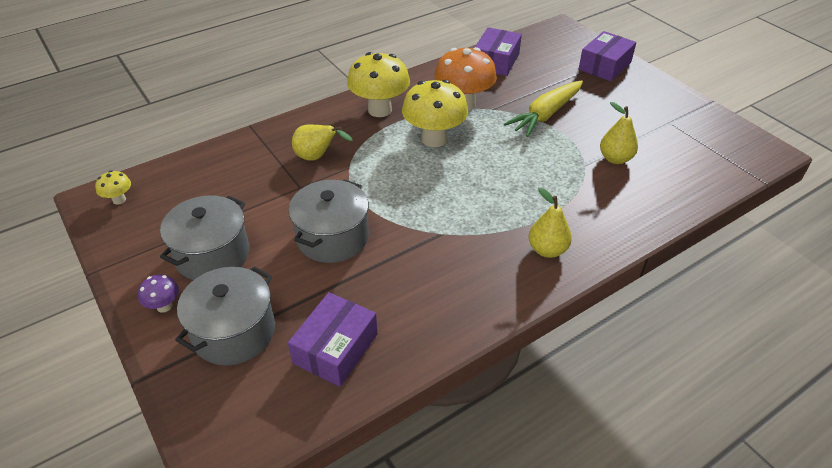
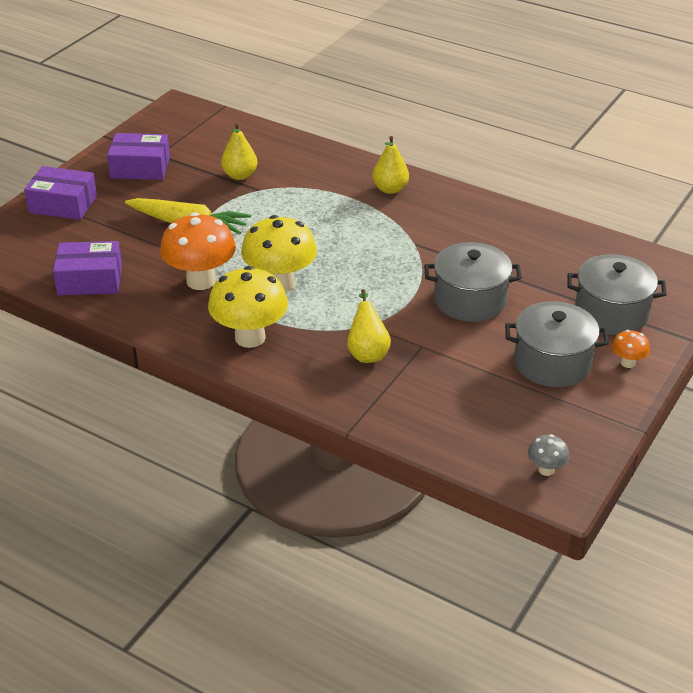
camera: 115 degrees left, 5 degrees down
(119, 200) = (546, 470): yellow mushroom -> grey mushroom
(164, 306) = (627, 363): purple mushroom -> orange mushroom
(335, 348) = (575, 258): purple box -> purple box (140, 167)

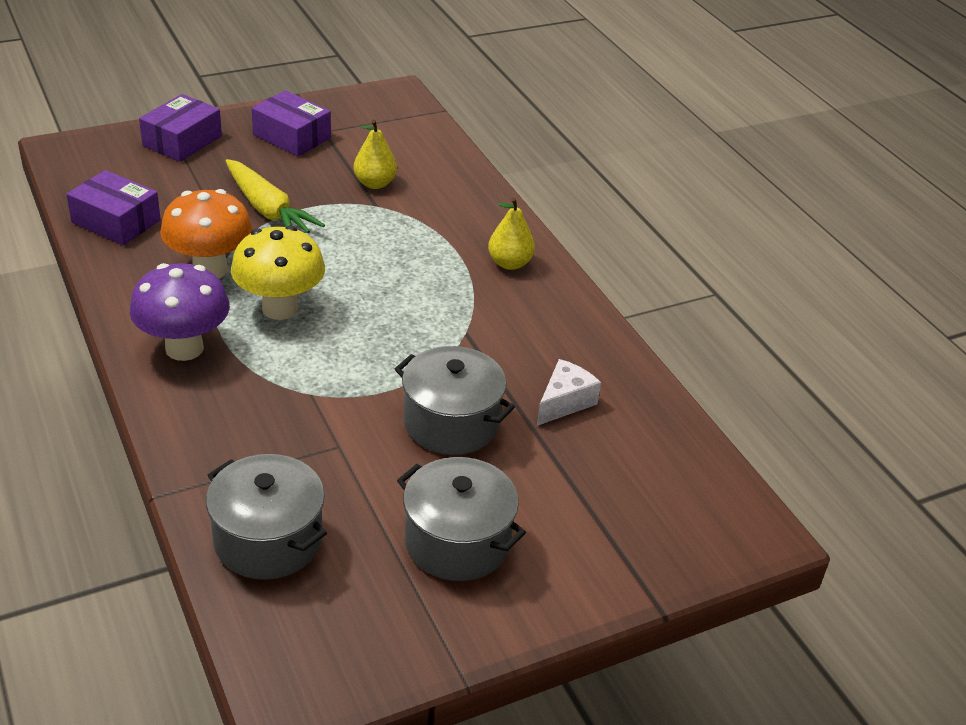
camera: 30 degrees right, 0 degrees up
(63, 204) = (182, 141): purple box -> purple box turned 75 degrees clockwise
(250, 337) = (184, 348): yellow mushroom -> purple mushroom
(367, 352) = (276, 423): yellow pear -> none
(519, 257) = (564, 402): none -> white cheese
(546, 470) = (300, 662): grey mushroom -> none
(611, 313) = (596, 520): grey pot -> grey pot (268, 539)
(627, 363) = (545, 590): orange mushroom -> none

